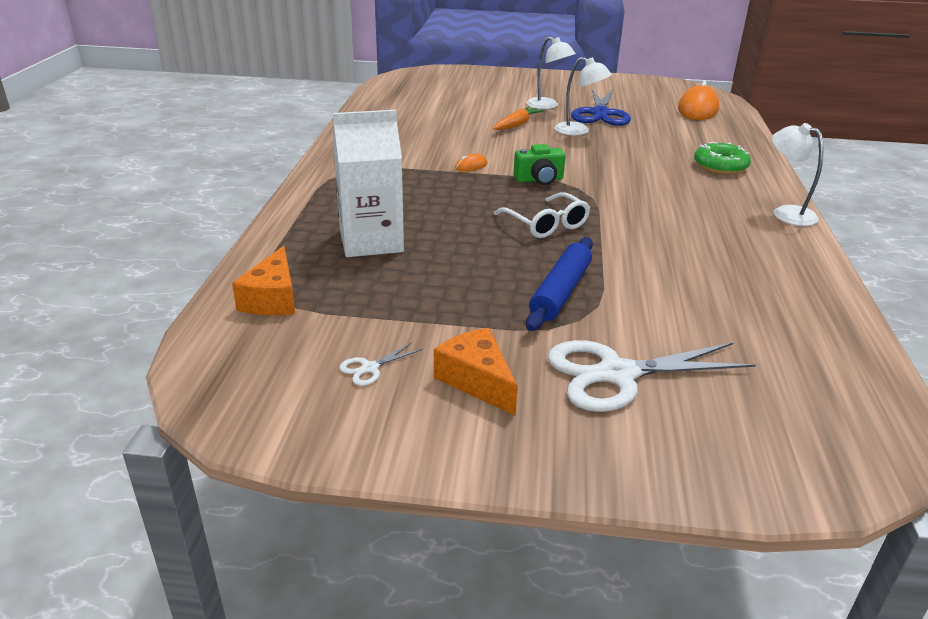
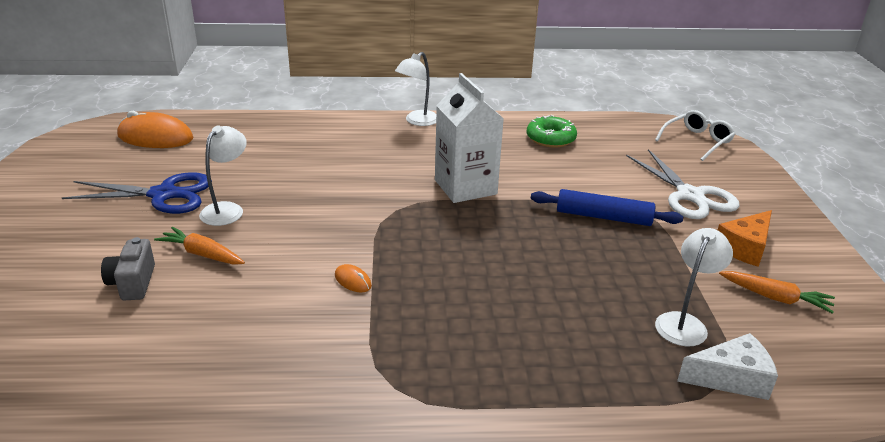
camera: 100 degrees left, 0 degrees up
(272, 299) = (731, 378): orange cheese -> white cheese
(369, 368) = (775, 298): white scissors -> orange carrot
(371, 241) = (579, 331): white carton -> white carton (465, 187)
(487, 109) = (133, 283): none -> grey camera
(539, 180) = (382, 232): green camera -> none
(546, 224) = (487, 226): white glasses -> white glasses (697, 141)
(547, 106) = (125, 233): white lamp -> white lamp (684, 323)
(720, 166) = (324, 138): green donut -> green donut (550, 138)

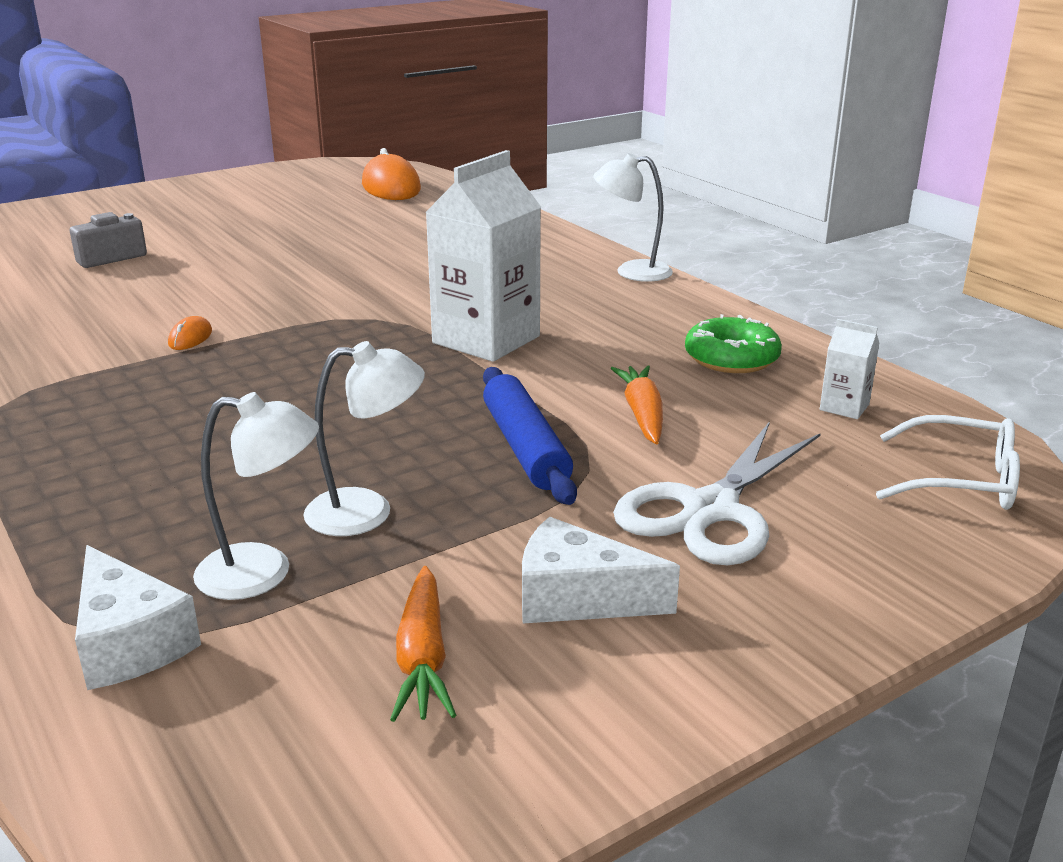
camera: 60 degrees right, 5 degrees down
(164, 195) = (279, 222): blue scissors -> none
(202, 254) = (183, 266): orange carrot -> orange carrot (642, 414)
(227, 209) = (280, 250): white lamp -> white lamp (367, 511)
(620, 136) = (844, 407): none -> white carton
(744, 248) = (578, 598): orange cheese -> white cheese

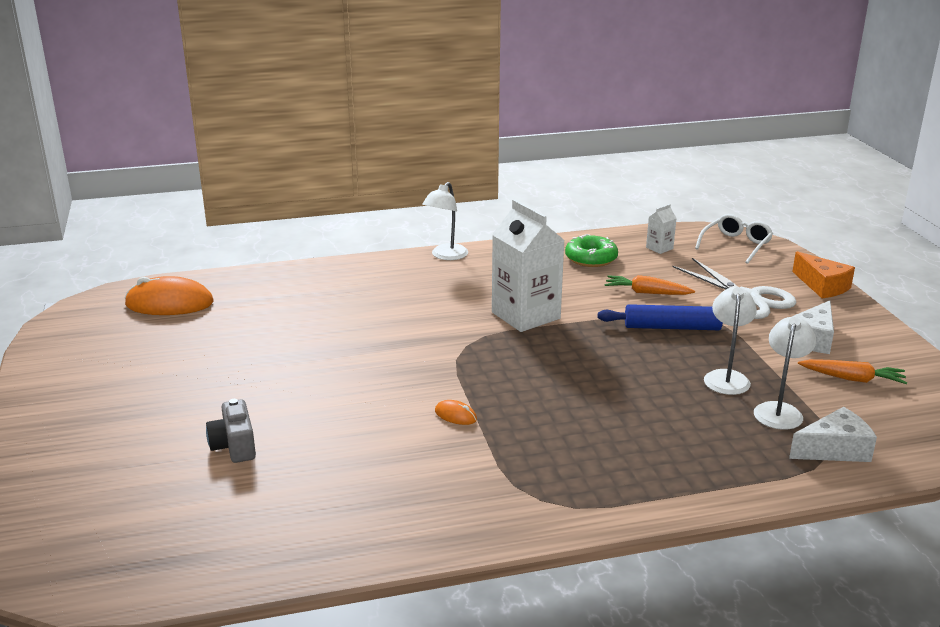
camera: 70 degrees left, 0 degrees up
(864, 601) = (822, 286): none -> orange cheese

